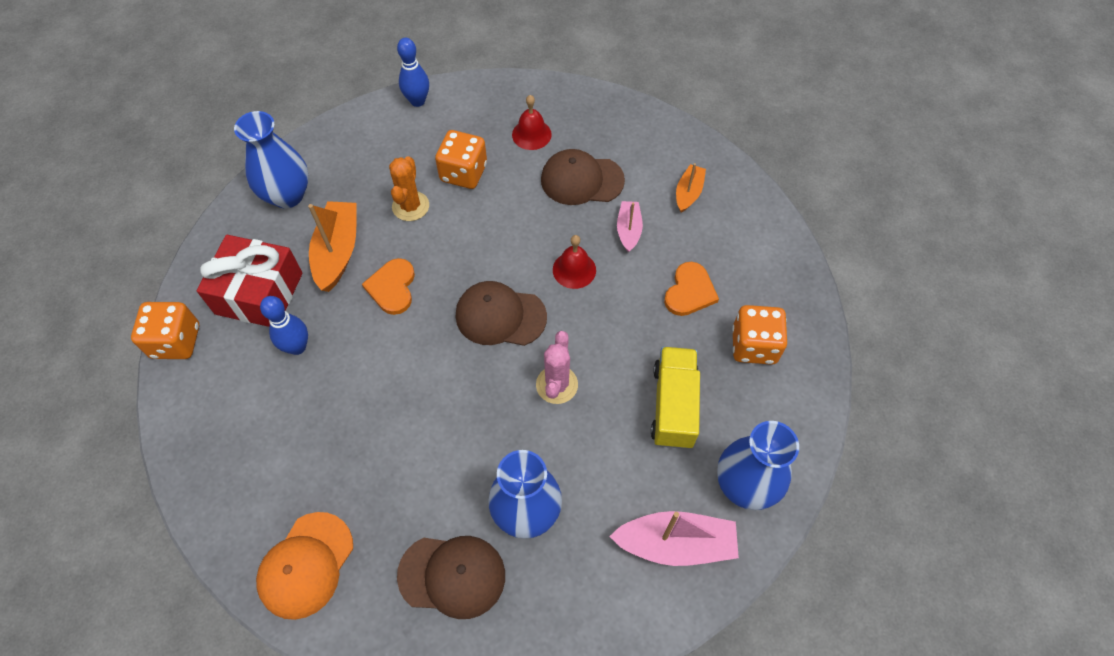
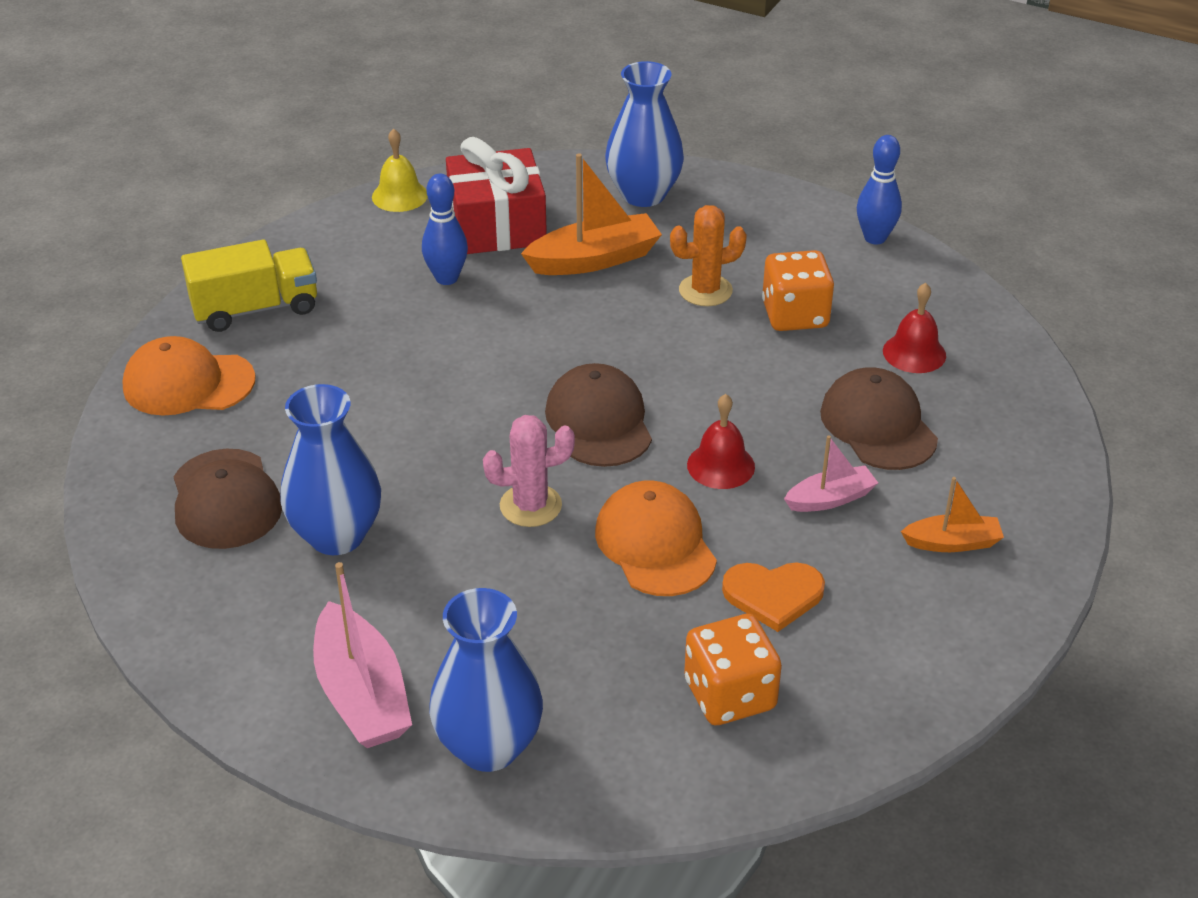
camera: 65 degrees right, 20 degrees down
(176, 341) = (399, 196): orange dice -> yellow bell
(392, 287) = (576, 318): orange heart -> none
(622, 331) = (655, 544): none -> orange cap
(673, 406) = (570, 632): yellow truck -> yellow truck (255, 309)

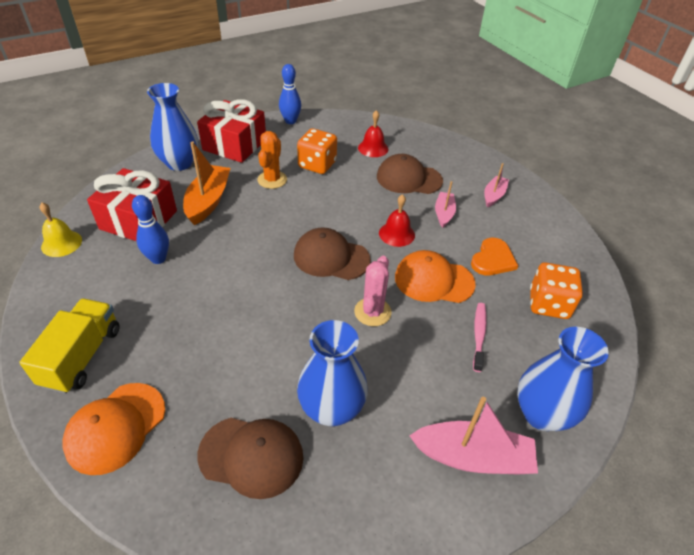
camera: 60 degrees left, 5 degrees up
(585, 632) = (479, 335): none -> pink toothbrush
(744, 218) = (234, 145): none -> red gift
(952, 543) = (493, 195): orange boat -> pink boat

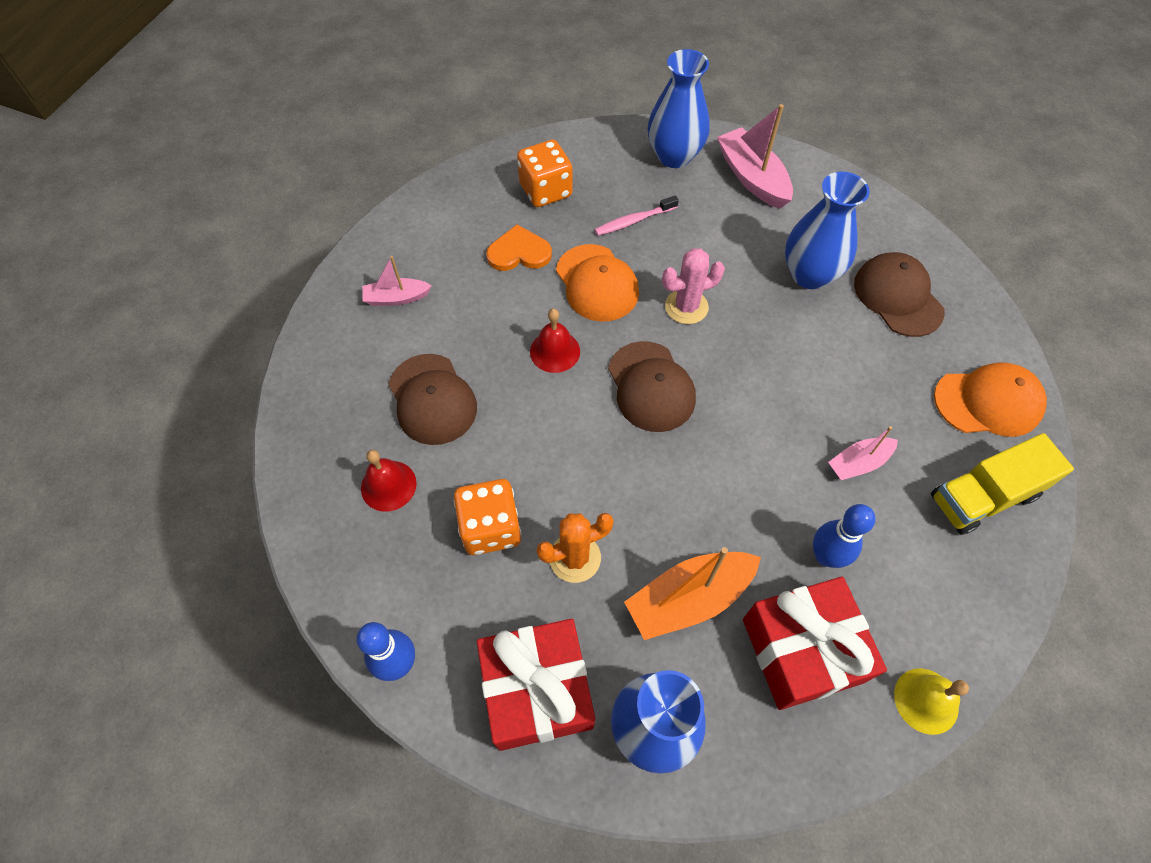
camera: 125 degrees left, 15 degrees up
(444, 213) = (476, 327): pink boat -> pink boat (858, 463)

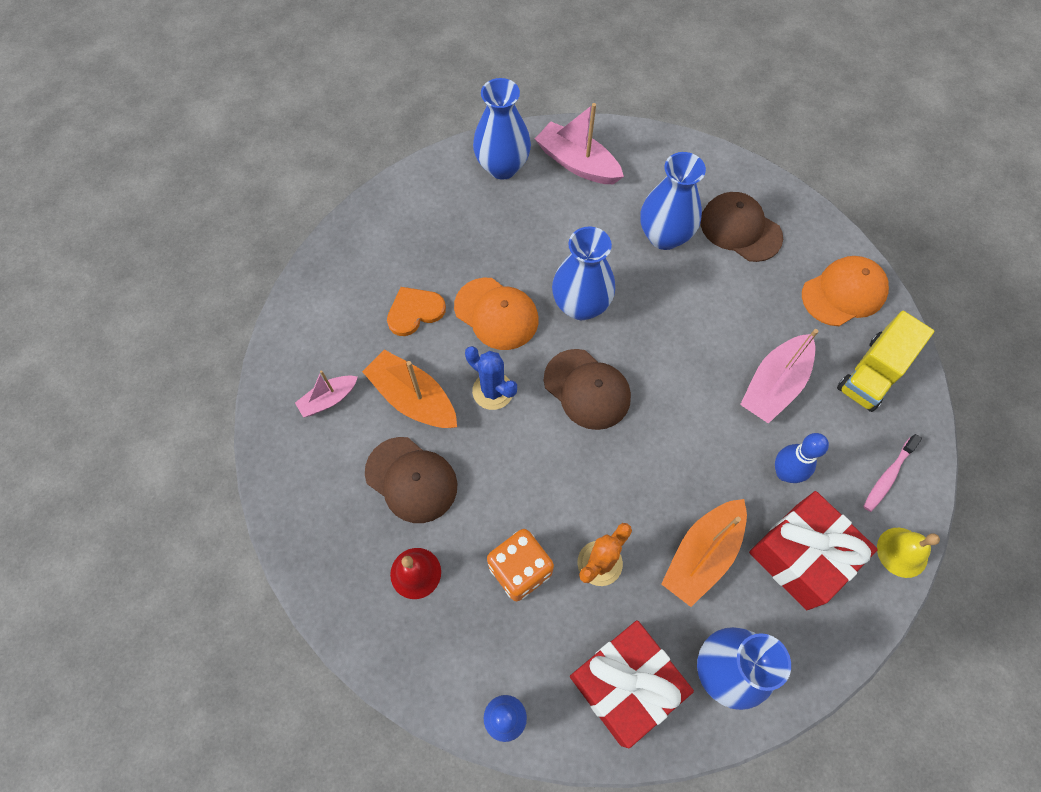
camera: 25 degrees left, 5 degrees up
(474, 328) = (413, 398): none -> orange boat
(545, 190) = (407, 243): orange dice -> none
(555, 351) = (493, 391): red bell -> blue cactus
(633, 221) = (498, 243): pink toothbrush -> pink toothbrush (888, 476)
(686, 307) = (581, 305): pink cactus -> blue vase
(858, 463) = (774, 385): pink boat -> pink boat, size x1.70

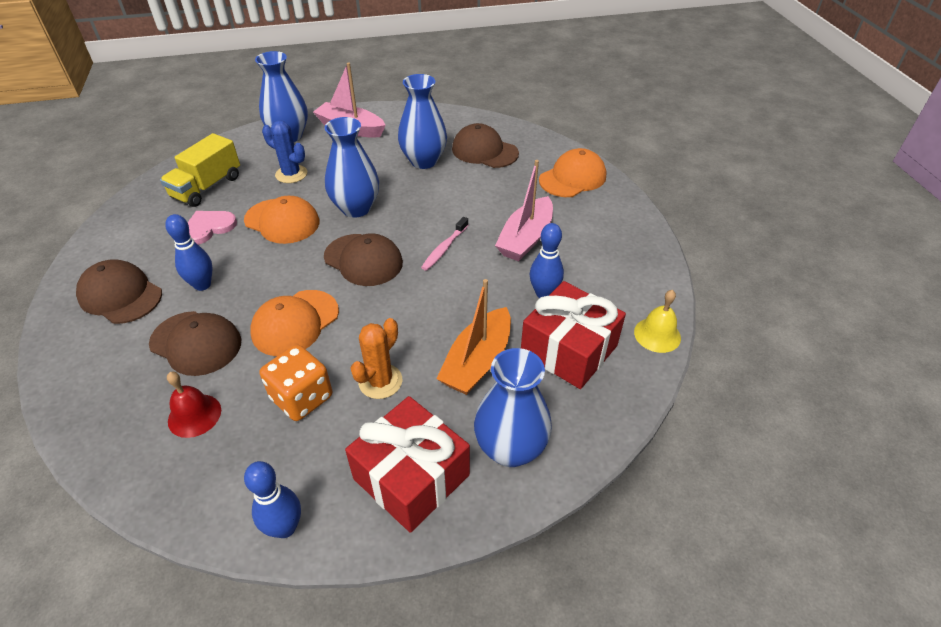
camera: 10 degrees left, 20 degrees down
(329, 399) = (120, 295): pink boat -> brown cap
(413, 398) = (202, 285): orange boat -> blue bowling pin
(415, 311) = (208, 228): orange heart -> pink heart
(493, 391) = (277, 271): blue cactus -> blue cactus (291, 174)
(512, 469) = (295, 323): none -> orange cap
(873, 373) = (606, 222): yellow truck -> yellow truck (207, 187)
(888, 476) = (633, 285): pink toothbrush -> pink toothbrush (444, 248)

